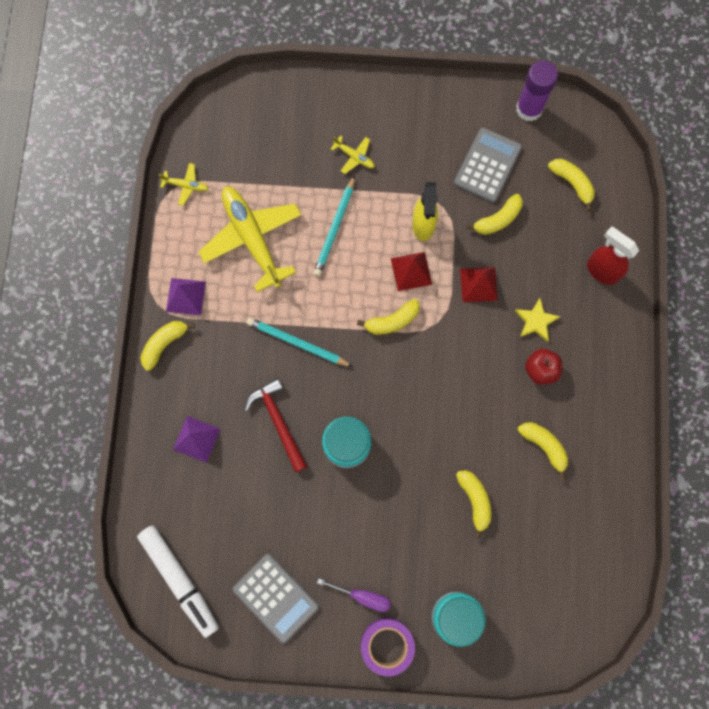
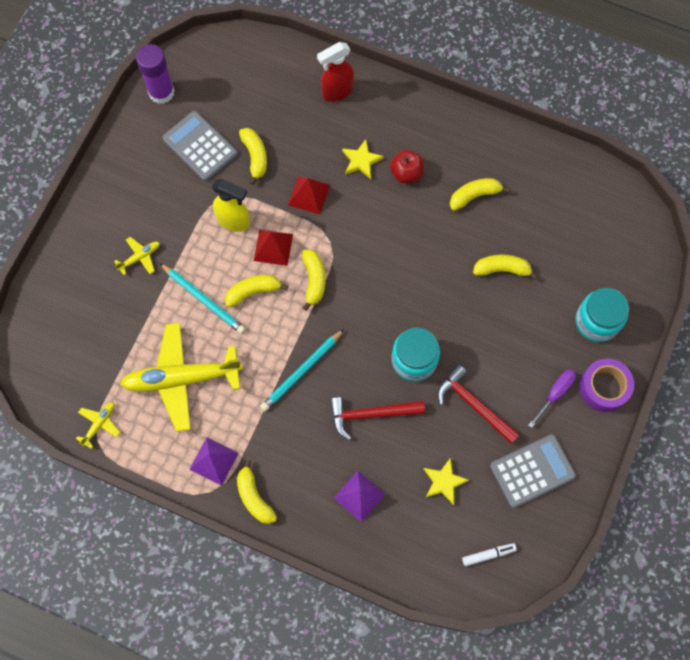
camera: 70 degrees left, 5 degrees down
(180, 580) = (488, 554): white marker -> white marker, size x0.45
(236, 514) = (444, 482): none -> yellow star
(322, 518) = (473, 404): none -> red hammer
(572, 183) = (247, 84): yellow banana -> yellow banana (253, 292)

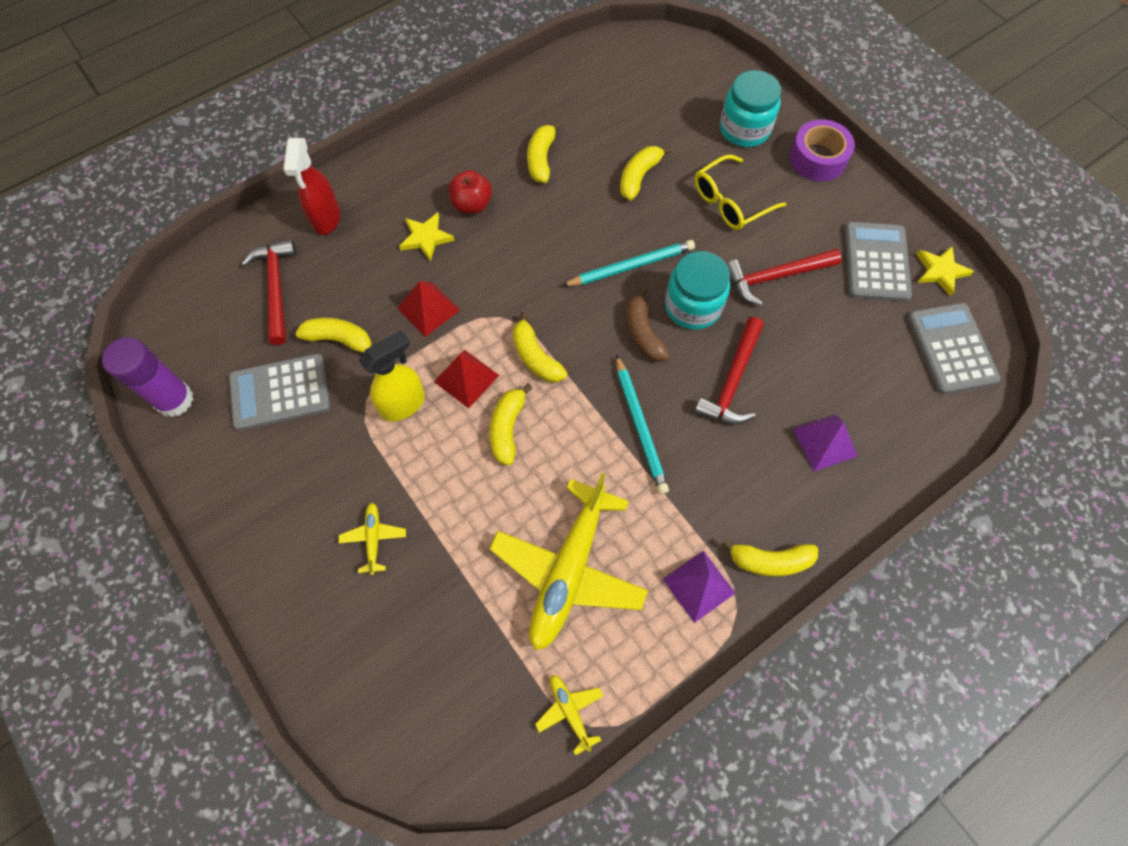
camera: 60 degrees left, 5 degrees down
(203, 299) = (480, 490): turquoise pencil -> turquoise pencil (631, 266)
(268, 96) = (276, 288): none -> red hammer
(314, 280) = (536, 357): yellow banana -> yellow banana turned 150 degrees counterclockwise
(373, 338) = (643, 333): none -> brown banana
(444, 482) = (849, 349): yellow star -> yellow star (940, 271)
(488, 554) = (951, 348): white marker -> grey calculator
(521, 343) = (731, 201): none -> yellow glasses
(555, 394) = (802, 201): purple screwdriver -> none

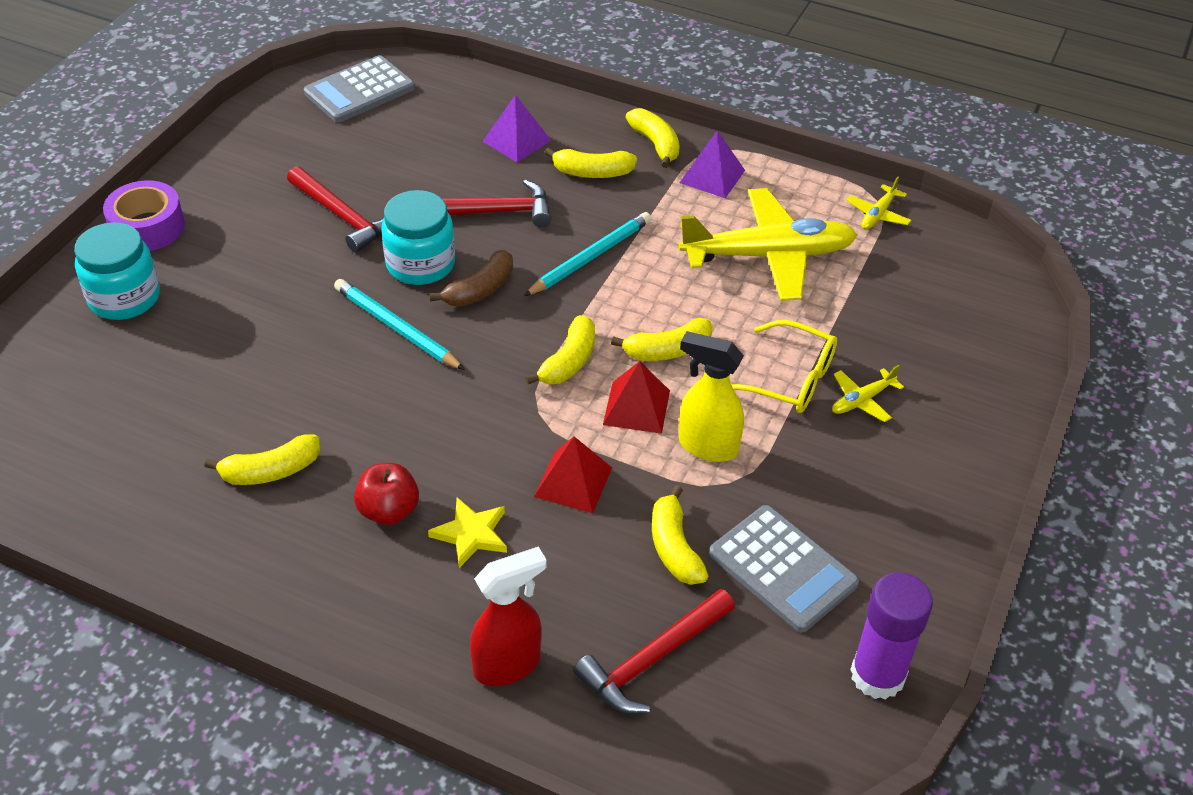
camera: 120 degrees left, 20 degrees down
(639, 177) = (254, 366): yellow banana -> yellow banana (592, 172)
(731, 201) = (252, 277): yellow glasses -> yellow glasses (788, 379)
(876, 262) = (280, 154): grey calculator -> none
(940, 271) = (267, 113): yellow star -> none

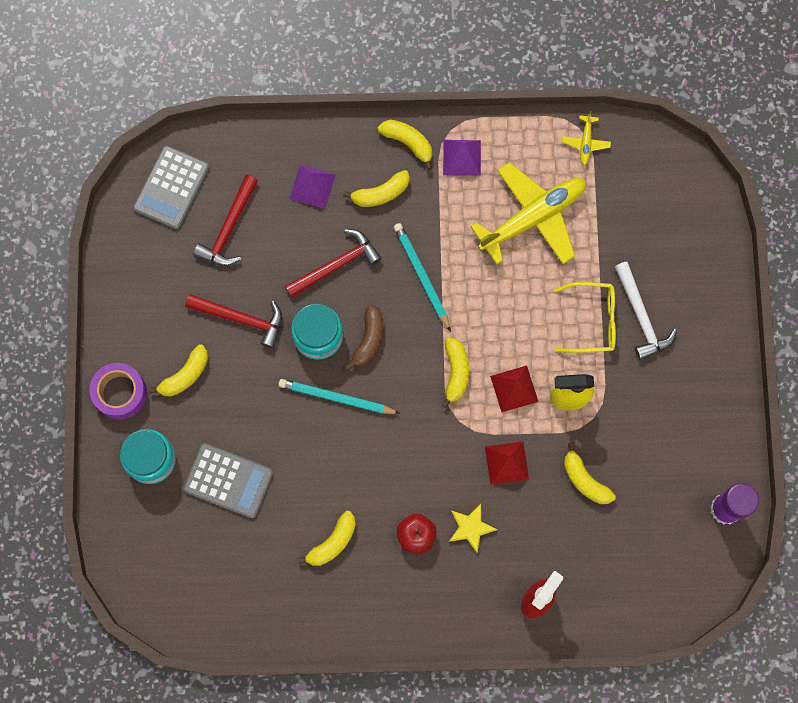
camera: 25 degrees left, 30 degrees up
(590, 258) = (422, 276): turquoise pencil -> turquoise pencil turned 45 degrees counterclockwise
(652, 659) = (608, 558): red hammer -> red hammer (229, 228)
(667, 350) = (509, 333): yellow banana -> yellow banana (185, 375)
(782, 569) = (649, 465): grey calculator -> grey calculator (228, 481)
(862, 400) = (641, 317): yellow plane -> white hammer

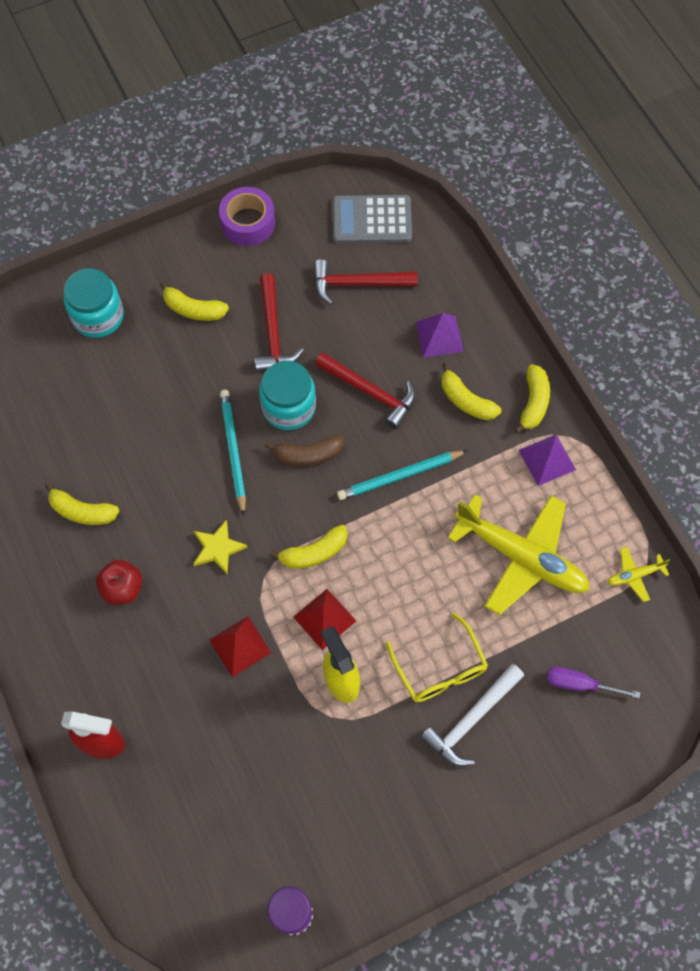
camera: 65 degrees right, 10 degrees down
(120, 393) = (151, 264): purple tape -> purple tape (248, 223)
(228, 481) = (105, 390): grey calculator -> none
(422, 276) = (400, 476): turquoise pencil -> turquoise pencil turned 150 degrees counterclockwise
(470, 528) = (153, 639): yellow star -> yellow star (218, 548)
(585, 480) = (257, 737): yellow banana -> none
(650, 225) = (580, 684): none -> purple screwdriver

